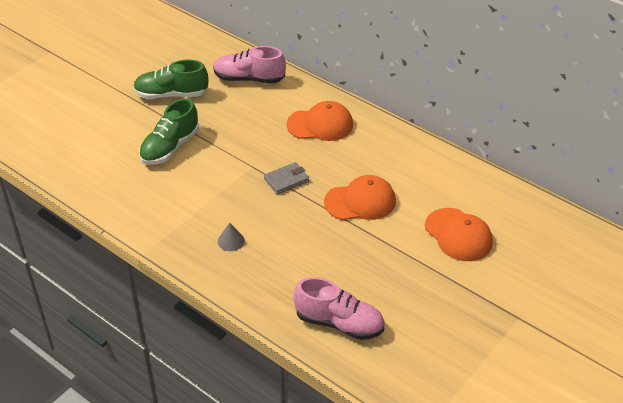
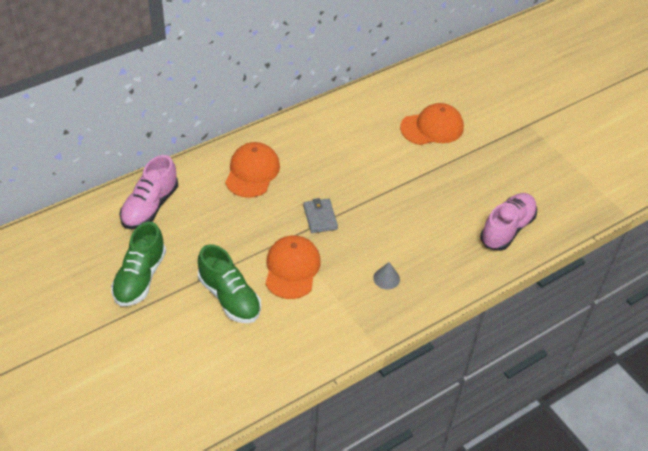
camera: 75 degrees left, 5 degrees up
(360, 201) = (369, 175): orange cap -> orange cap (292, 268)

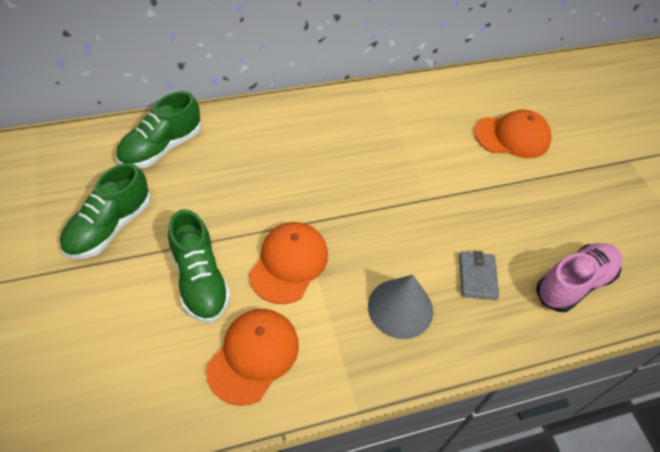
camera: 15 degrees right, 5 degrees up
(150, 206) = (162, 147): pink shoe -> green shoe
(252, 172) = (290, 137): orange cap -> orange cap (253, 356)
(320, 217) = (346, 208): grey wallet -> grey wallet (477, 277)
(386, 278) = (400, 308): grey cone -> grey cone, size x1.90

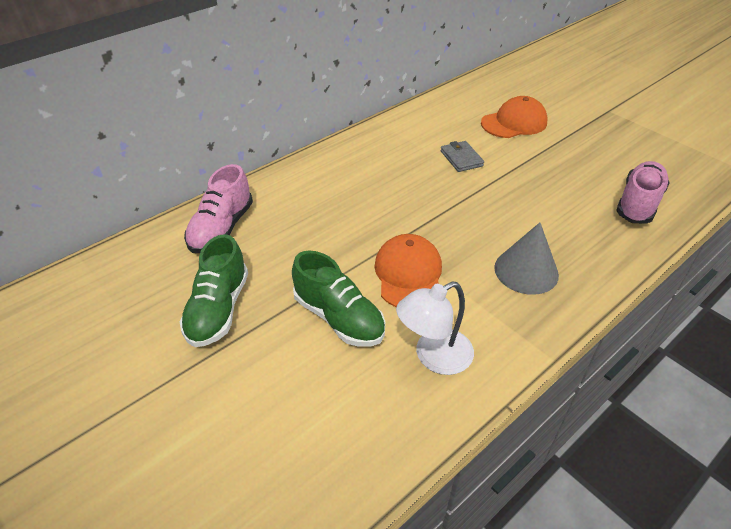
camera: 20 degrees left, 10 degrees down
(162, 147) = (222, 228): green shoe -> pink shoe
(253, 356) = (434, 357): orange cap -> white lamp
(477, 277) = (566, 226): grey wallet -> grey wallet (461, 158)

